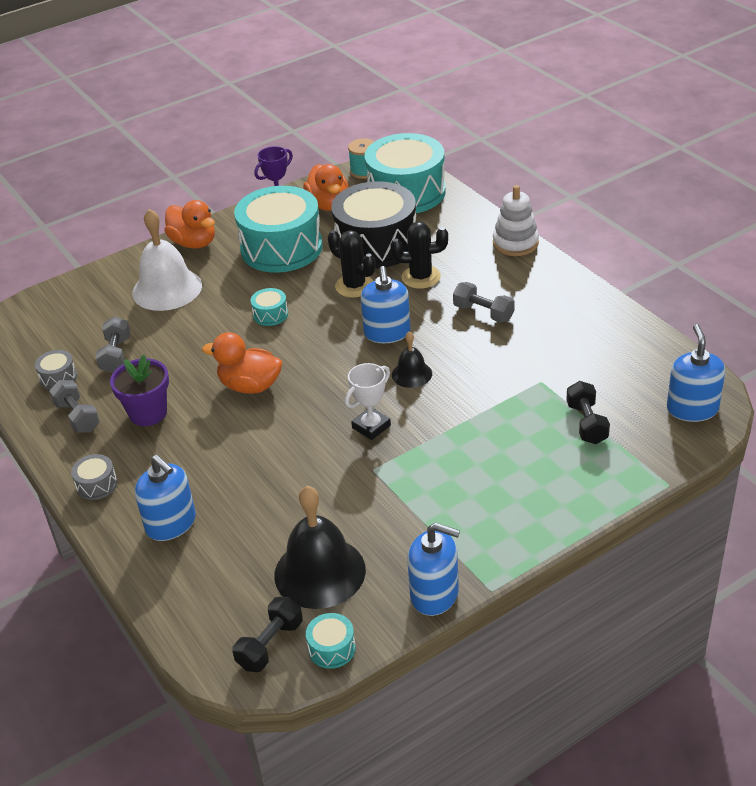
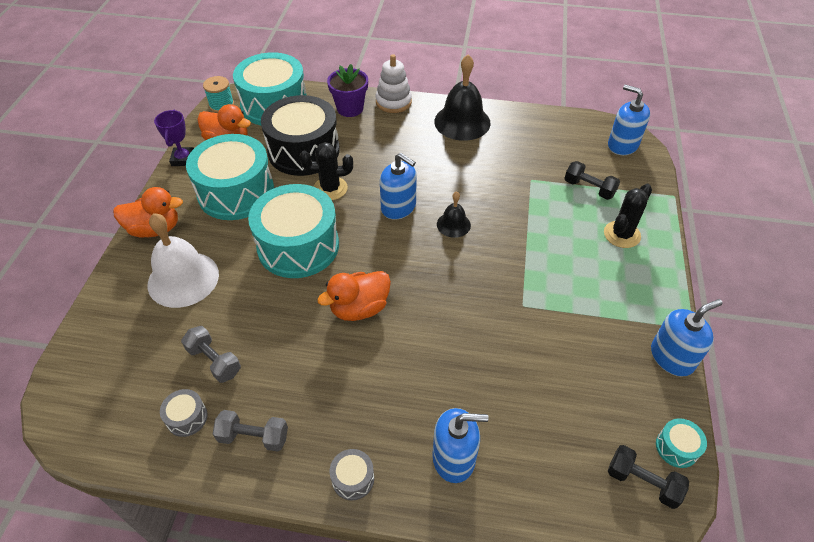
camera: 50 degrees left, 10 degrees up
(148, 413) = (310, 387): purple flower pot -> purple flower pot (350, 108)
(270, 314) = (298, 246): turquoise drum -> turquoise drum, size x2.49
(270, 644) = (642, 482): black dumbbell -> black dumbbell turned 45 degrees counterclockwise
(320, 572) = (595, 402): black bell -> black bell (462, 122)
(371, 427) = (480, 277): white trophy -> none
(421, 277) = (366, 156): black cactus -> black cactus (622, 234)
(483, 313) = (438, 157): grey dumbbell -> none

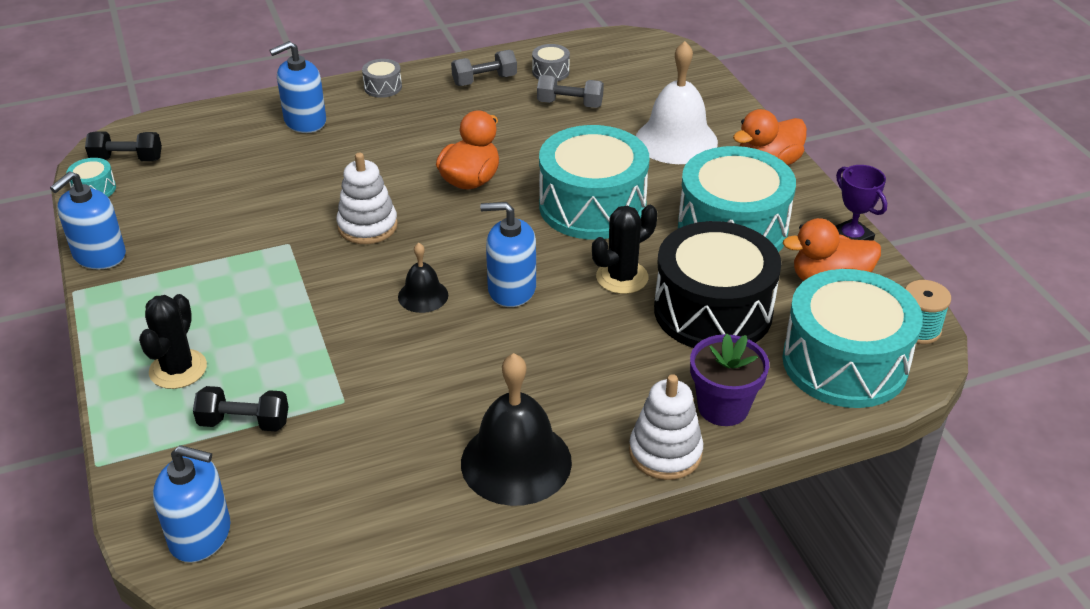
camera: 150 degrees right, 10 degrees down
(459, 296) = (367, 226): none -> white stacking toy

